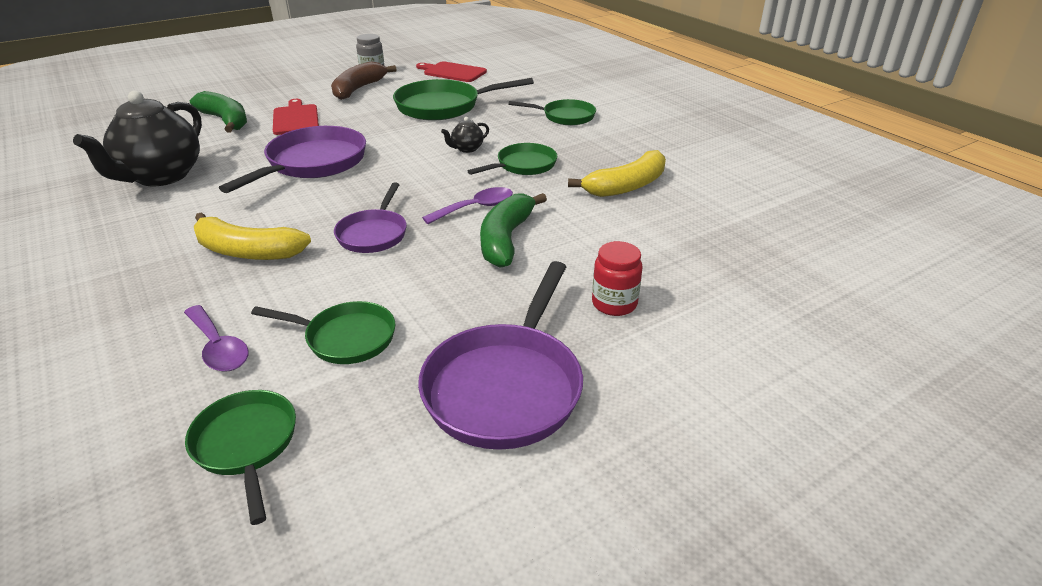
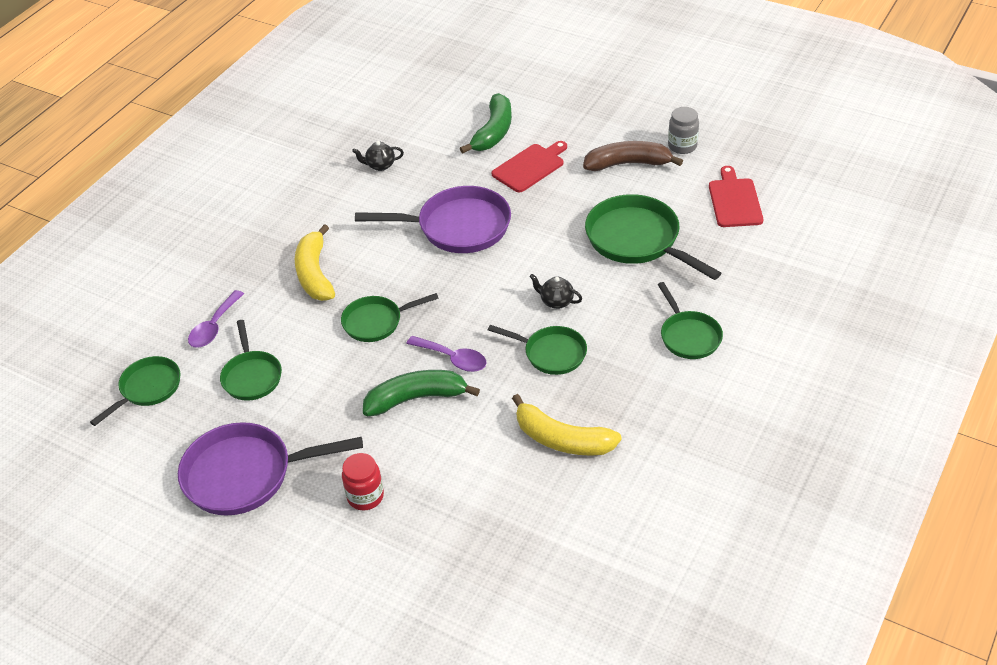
camera: 65 degrees right, 10 degrees up
(161, 177) = (380, 165): black teapot -> black teapot, size x0.42
(373, 234) = (376, 322): purple pan -> green pan

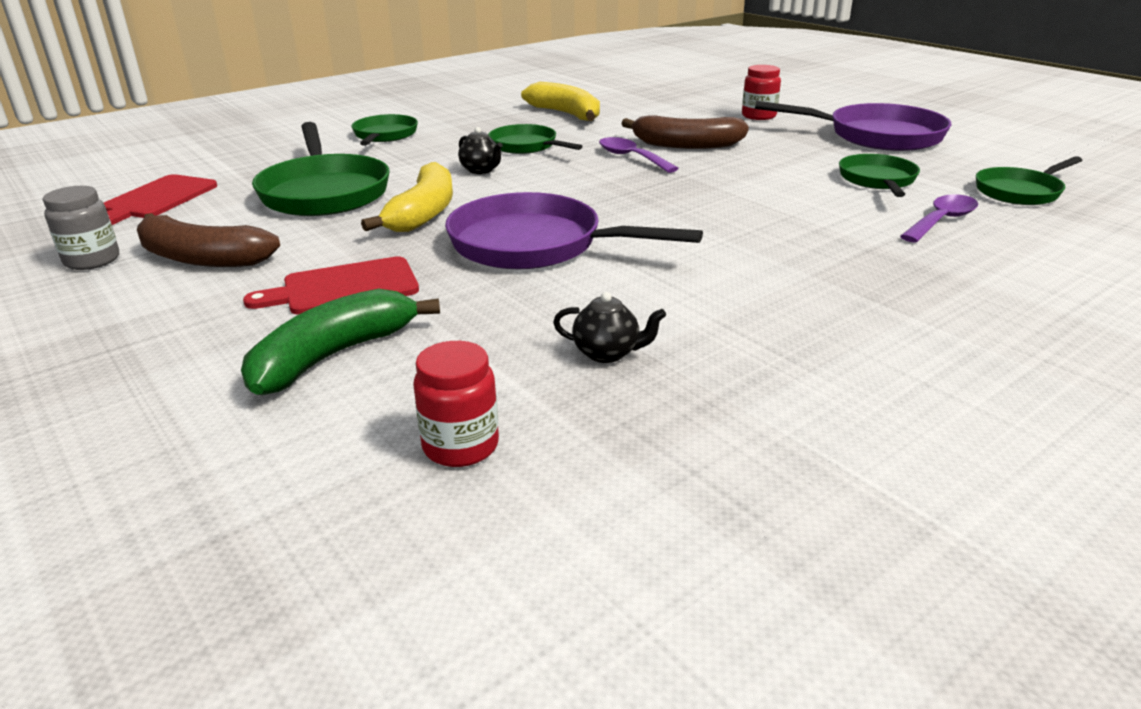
camera: 160 degrees left, 15 degrees down
(315, 274) = (782, 240): yellow banana -> yellow banana (423, 213)
(376, 322) = (707, 190): green pan -> none
(412, 114) = (460, 446): none -> red jar
(416, 398) = (686, 145): green banana -> brown banana

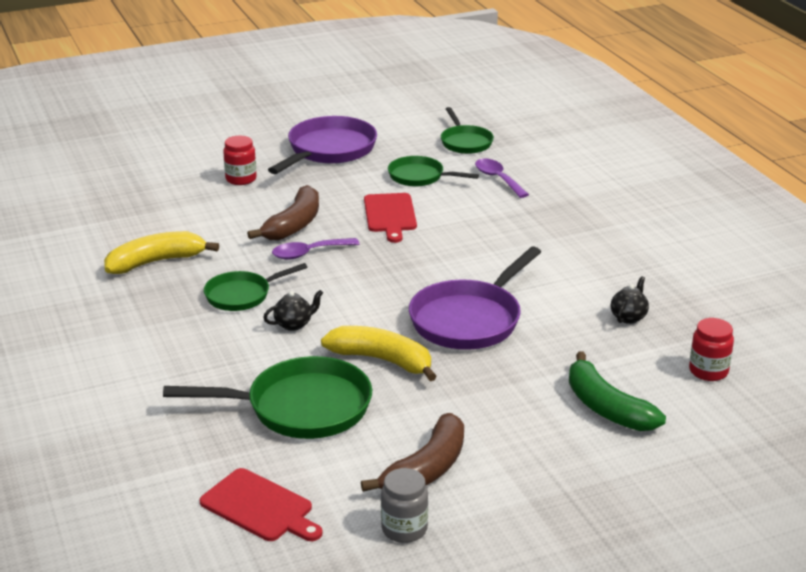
camera: 75 degrees left, 0 degrees up
(344, 288) = (509, 402): red cutting board -> red cutting board (390, 215)
(384, 135) = (145, 368): green pan -> none

